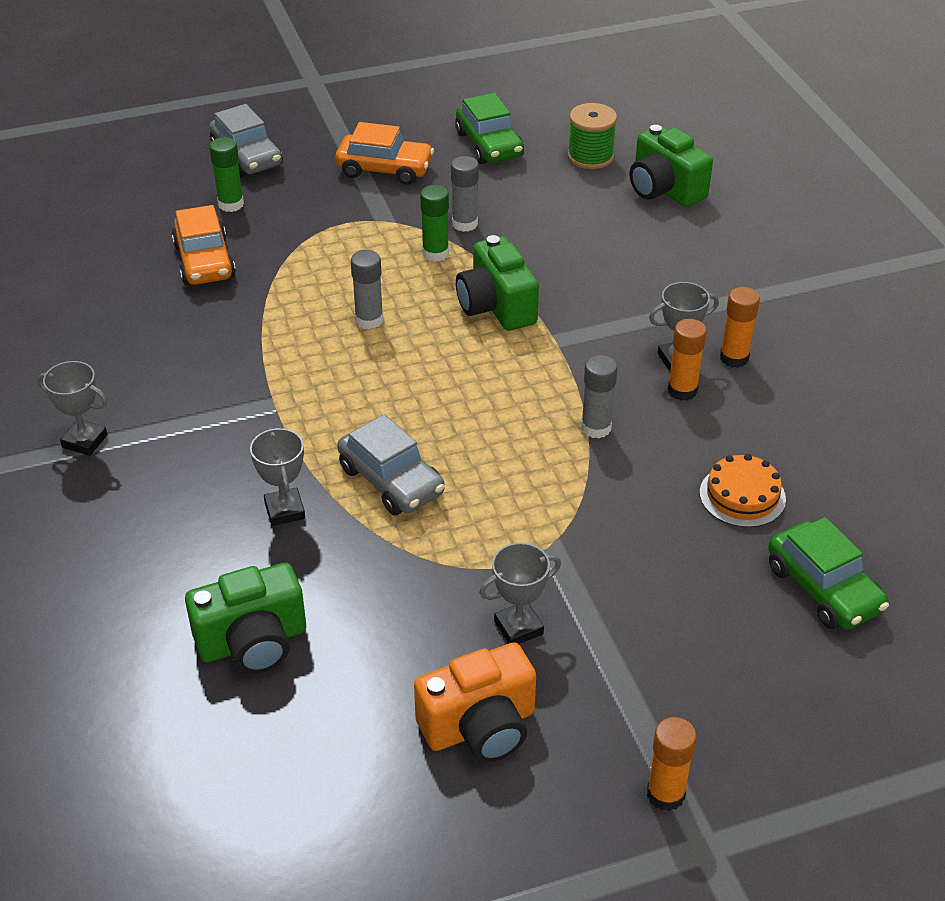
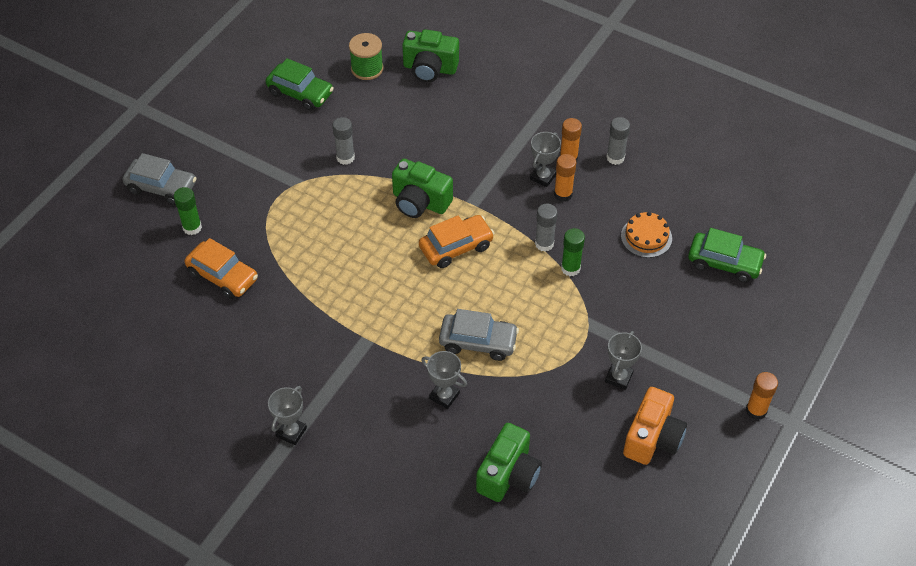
camera: 40 degrees left, 10 degrees up
(84, 441) = (291, 432): grey trophy -> grey trophy turned 45 degrees counterclockwise
(369, 320) = (361, 254): grey glue stick -> grey glue stick (615, 158)
(385, 169) = (257, 147): orange car -> orange car (456, 247)
(435, 253) = (350, 188): green glue stick -> green glue stick (570, 268)

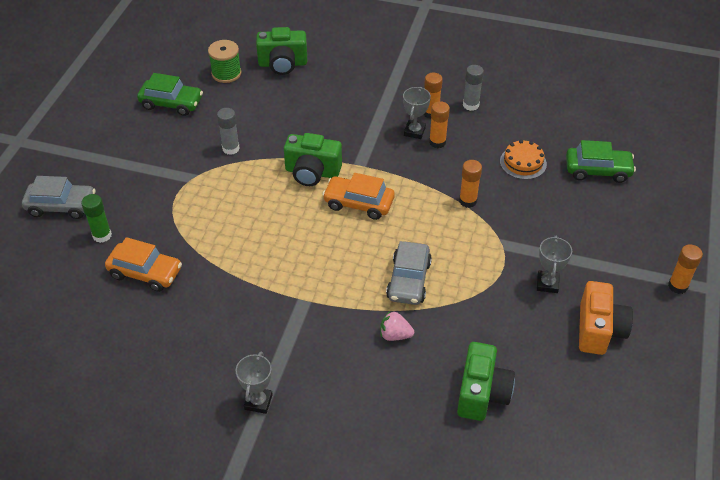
camera: 15 degrees left, 5 degrees down
(444, 396) = (395, 335): grey trophy -> pink strawberry
(456, 247) = (358, 203): orange car -> orange car turned 120 degrees counterclockwise
(478, 342) = (409, 280): grey car -> grey car turned 105 degrees clockwise
(544, 244) = (436, 185): grey glue stick -> none
(570, 268) = (468, 201): green glue stick -> orange glue stick

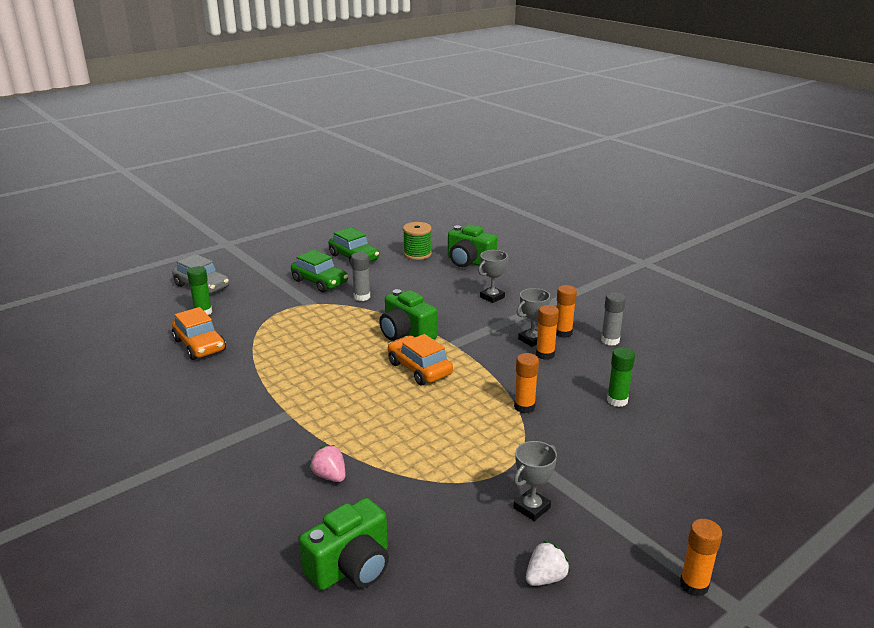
camera: 35 degrees right, 20 degrees down
(258, 402) = (158, 467): grey trophy -> grey trophy (492, 297)
(409, 280) = (394, 441): grey car -> none
(523, 162) = (617, 400): orange cake -> green glue stick
(597, 170) = (698, 438): green car -> green car (320, 282)
(599, 330) = (545, 578): orange camera -> white strawberry

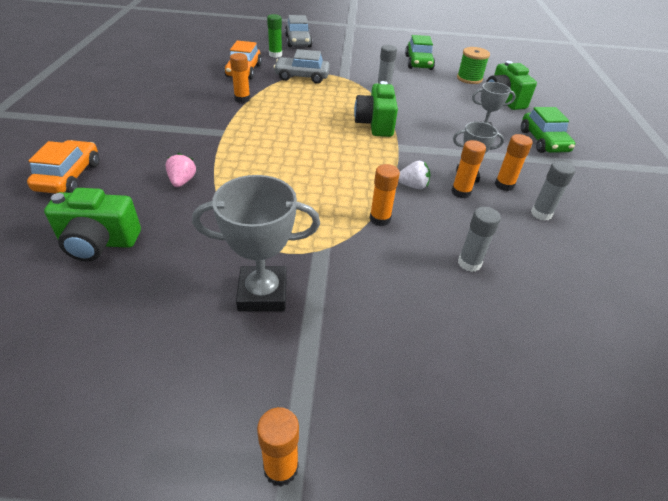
camera: 40 degrees right, 15 degrees up
(250, 374) = (242, 99): none -> orange glue stick
(270, 322) = (302, 77): none -> grey car
(320, 282) = (371, 67): green car -> green car (543, 141)
(419, 369) = (346, 150): orange car -> orange car (69, 176)
(531, 508) = (262, 293): grey trophy -> grey trophy, size x1.68
(545, 578) = (185, 351): white strawberry -> white strawberry (413, 186)
(617, 400) = (469, 263): green glue stick -> grey glue stick

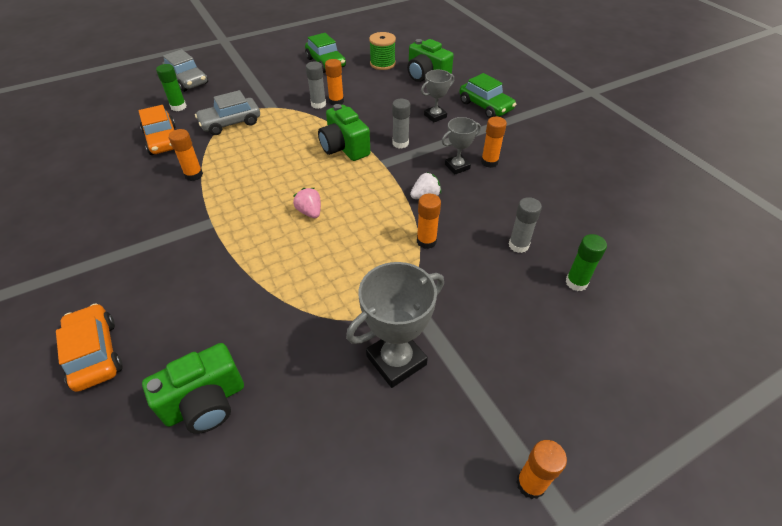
camera: 30 degrees left, 5 degrees up
(182, 181) = (223, 295): pink strawberry -> pink strawberry (310, 212)
(461, 192) = (464, 184): orange glue stick -> orange glue stick (336, 101)
(503, 324) = (576, 282): none -> green glue stick
(541, 214) = (532, 175): grey glue stick -> grey glue stick (400, 143)

